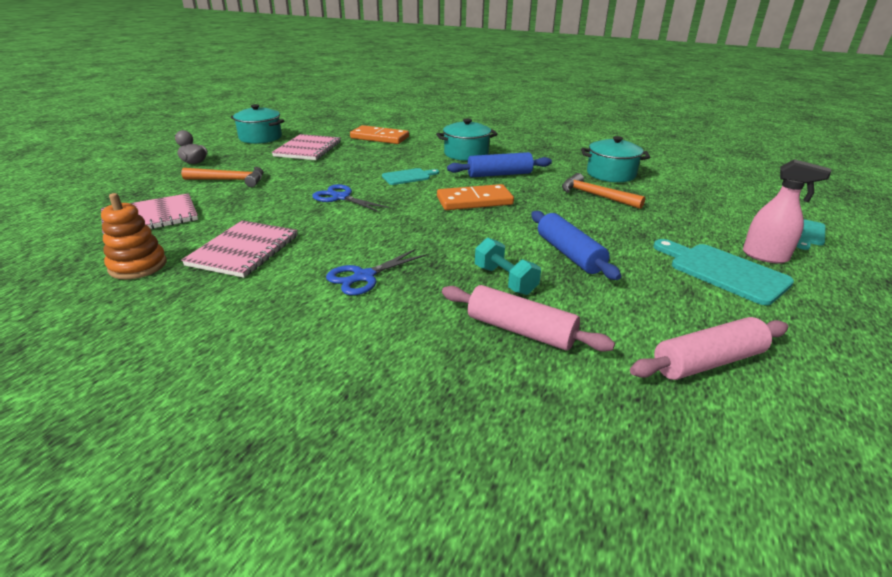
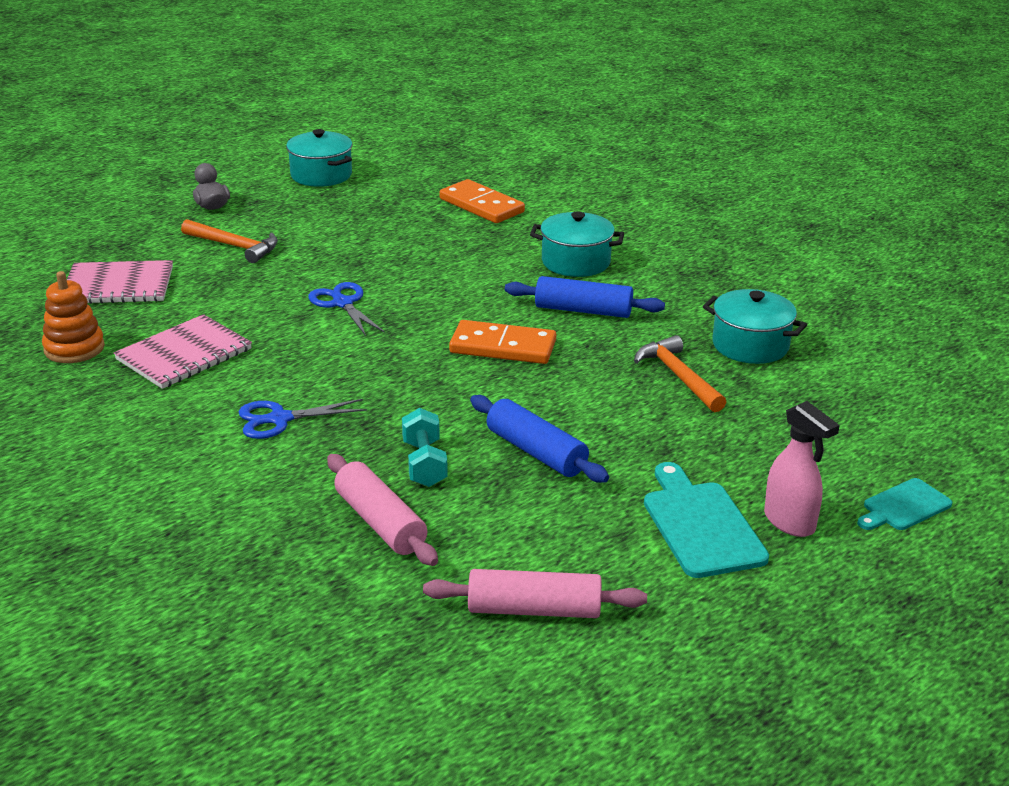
camera: 25 degrees right, 0 degrees up
(308, 149) = (366, 209): pink notebook -> none
(408, 177) = (455, 287): turquoise cutting board -> none
(569, 254) = (536, 452): blue rolling pin -> blue rolling pin turned 45 degrees counterclockwise

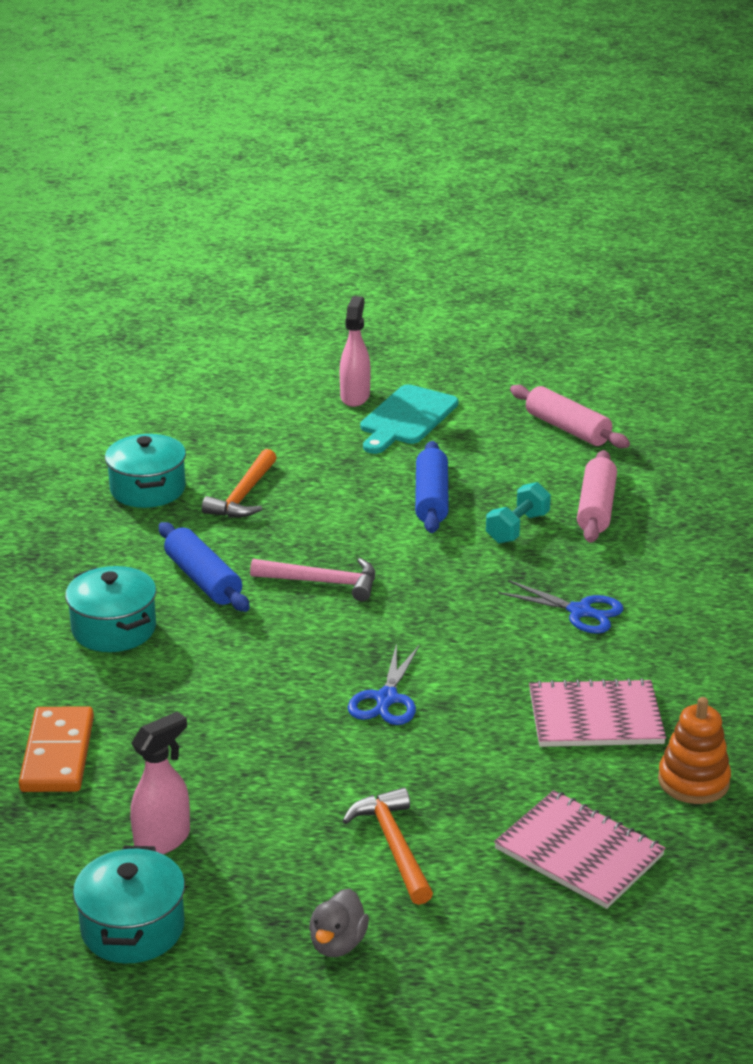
camera: 135 degrees left, 0 degrees up
(362, 202) = (163, 840): none -> pink spray bottle
(503, 347) = (322, 582): orange domino -> pink hammer
(903, 506) = (278, 374): turquoise cutting board -> none

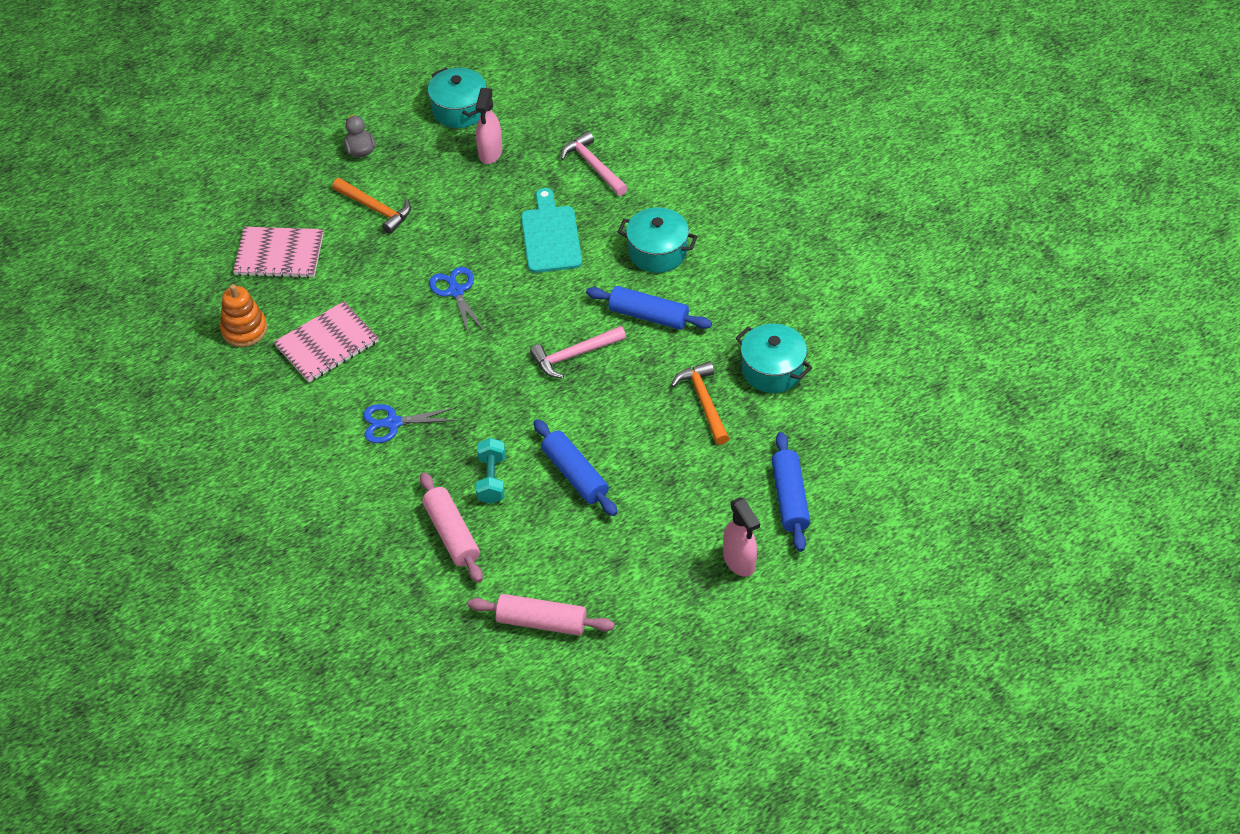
camera: 145 degrees right, 20 degrees up
(58, 754) = (593, 166): orange domino -> pink hammer
(260, 411) = (790, 498): none -> blue rolling pin
(406, 418) = (675, 558): turquoise cutting board -> turquoise cutting board (551, 236)

